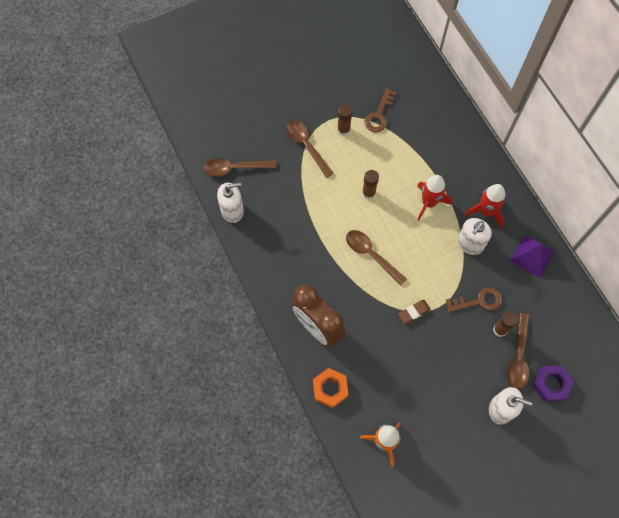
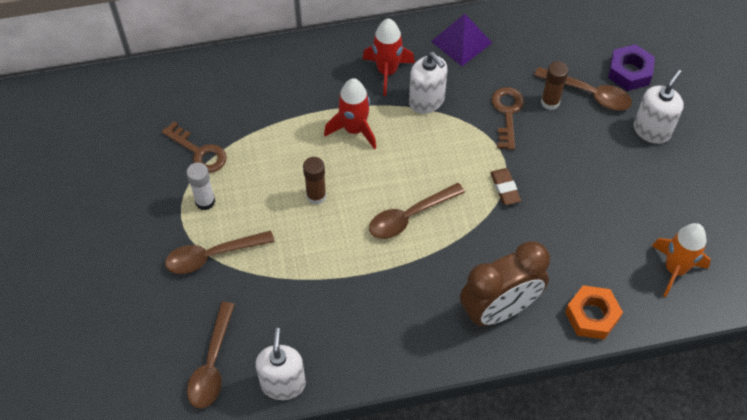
camera: 75 degrees left, 10 degrees down
(343, 130) = (205, 201): brown glue stick -> white glue stick

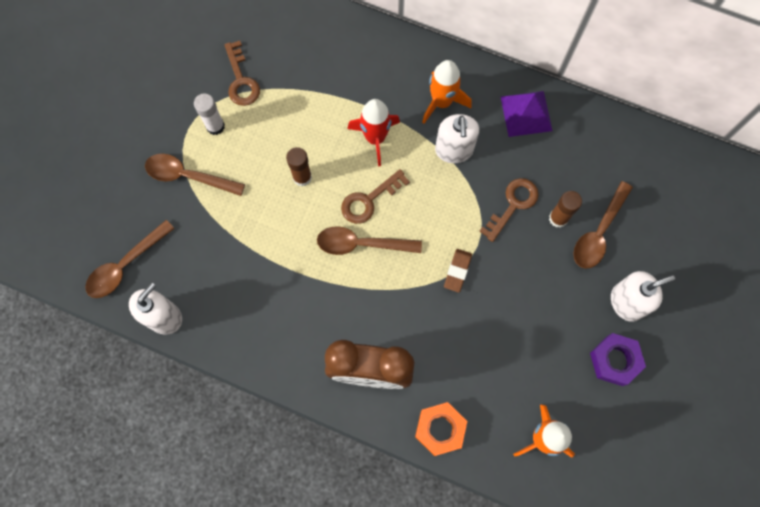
camera: 35 degrees right, 15 degrees up
(387, 71) = (442, 102): red rocket -> orange rocket
(388, 179) = (369, 200): none -> brown key
(589, 93) = (599, 232): brown spoon -> brown spoon turned 60 degrees clockwise
(629, 72) = (652, 235): purple nut -> purple nut (614, 360)

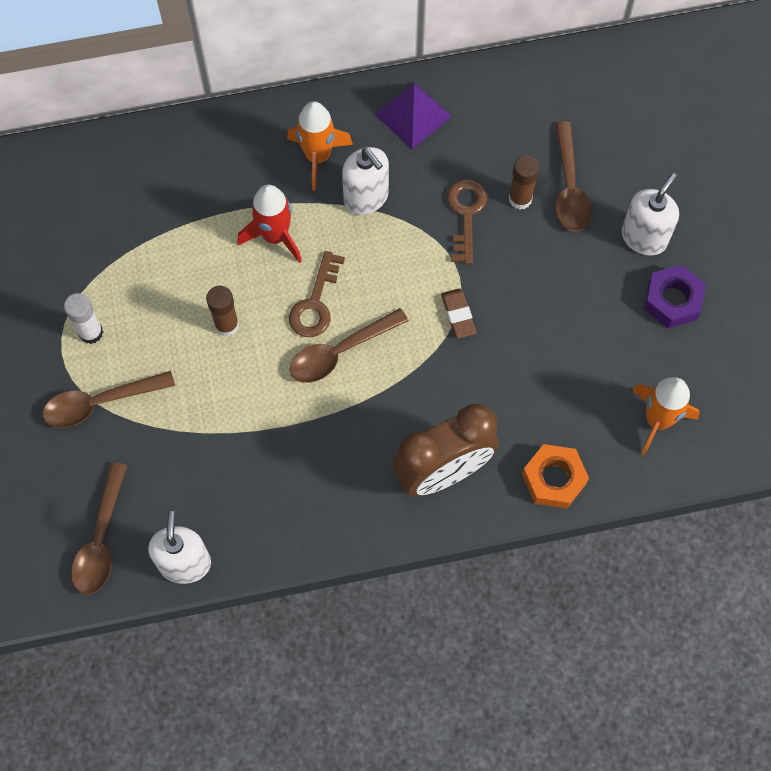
camera: 35 degrees left, 5 degrees down
(241, 80) = (82, 266): brown key -> none

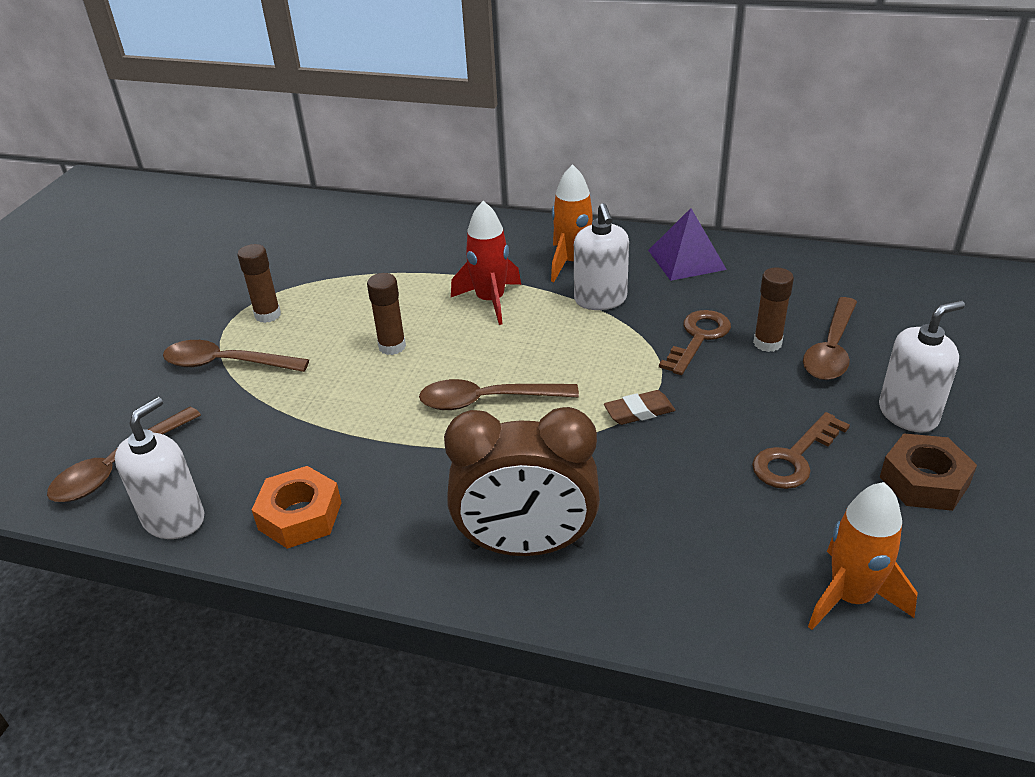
camera: 30 degrees right, 30 degrees down
(91, 332) = (268, 315): white glue stick -> brown glue stick
(315, 302) = (492, 357): brown key -> brown key (794, 457)
(458, 315) = (639, 411): brown eraser -> brown eraser turned 60 degrees clockwise
(553, 479) = (666, 608): orange nut -> orange nut (300, 516)
(672, 300) = (924, 481): purple nut -> brown nut

